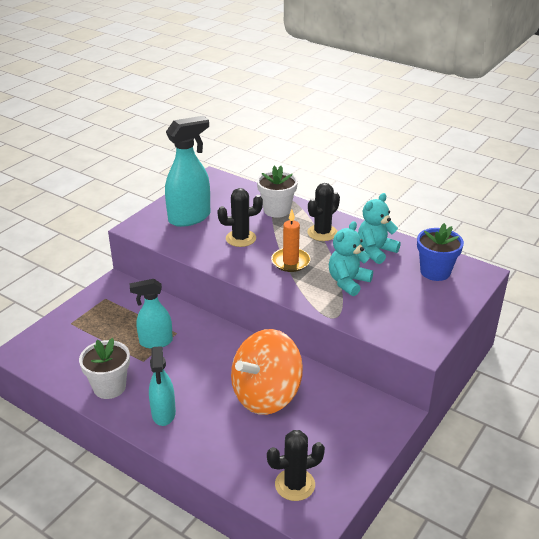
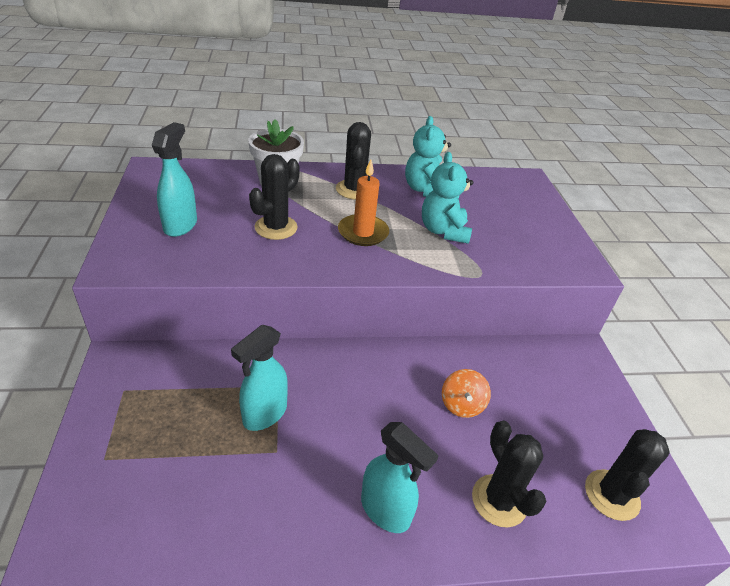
camera: 45 degrees left, 5 degrees up
(109, 387) = (272, 523): white flower pot -> none
(190, 218) = (181, 225): turquoise spray bottle -> turquoise spray bottle, size x0.65
(225, 446) = (499, 500): none -> black cactus
(266, 395) = (462, 404): orange spinning top -> orange spinning top, size x0.42
(435, 272) = (496, 190): blue flower pot -> none

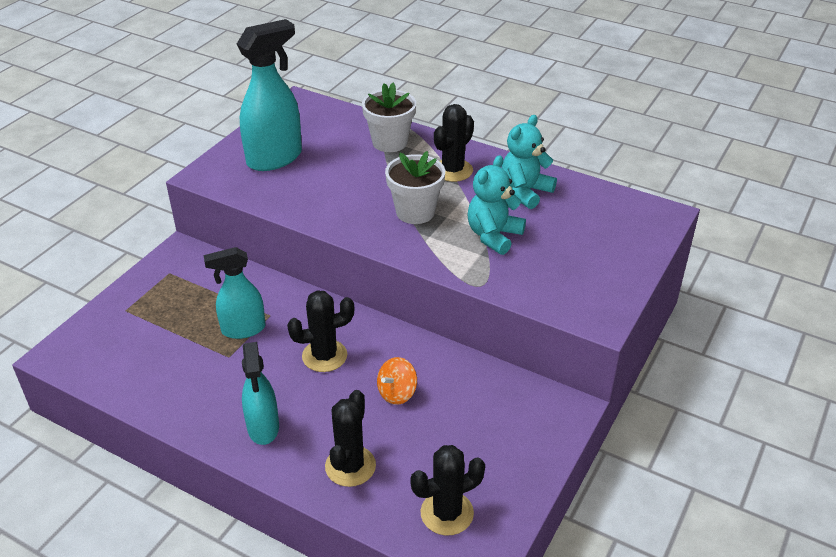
camera: 40 degrees right, 0 degrees up
(181, 225) = (275, 158): turquoise spray bottle -> turquoise spray bottle, size x1.54
(276, 227) = (346, 183): black cactus -> black cactus (324, 356)
(363, 233) = (415, 212): orange candle -> white flower pot

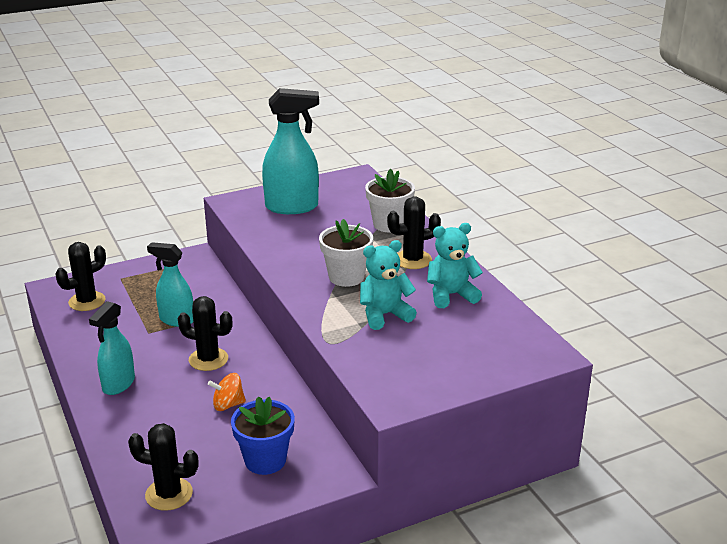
camera: 35 degrees right, 10 degrees down
(350, 466) = (143, 434): black cactus -> black cactus (87, 301)
(493, 430) = (265, 460): none -> blue flower pot

